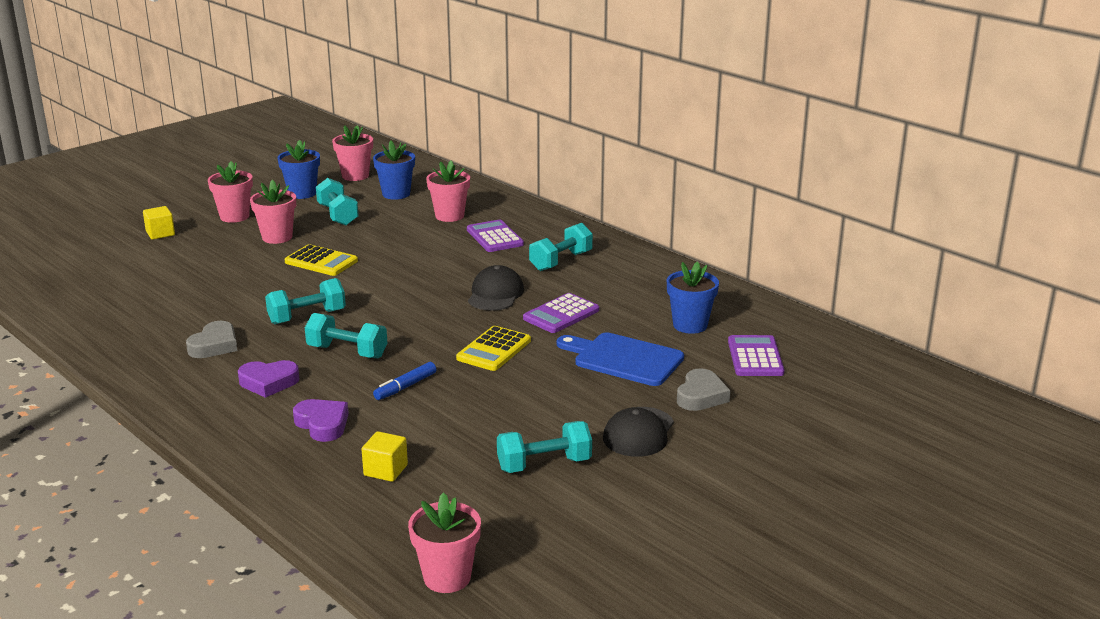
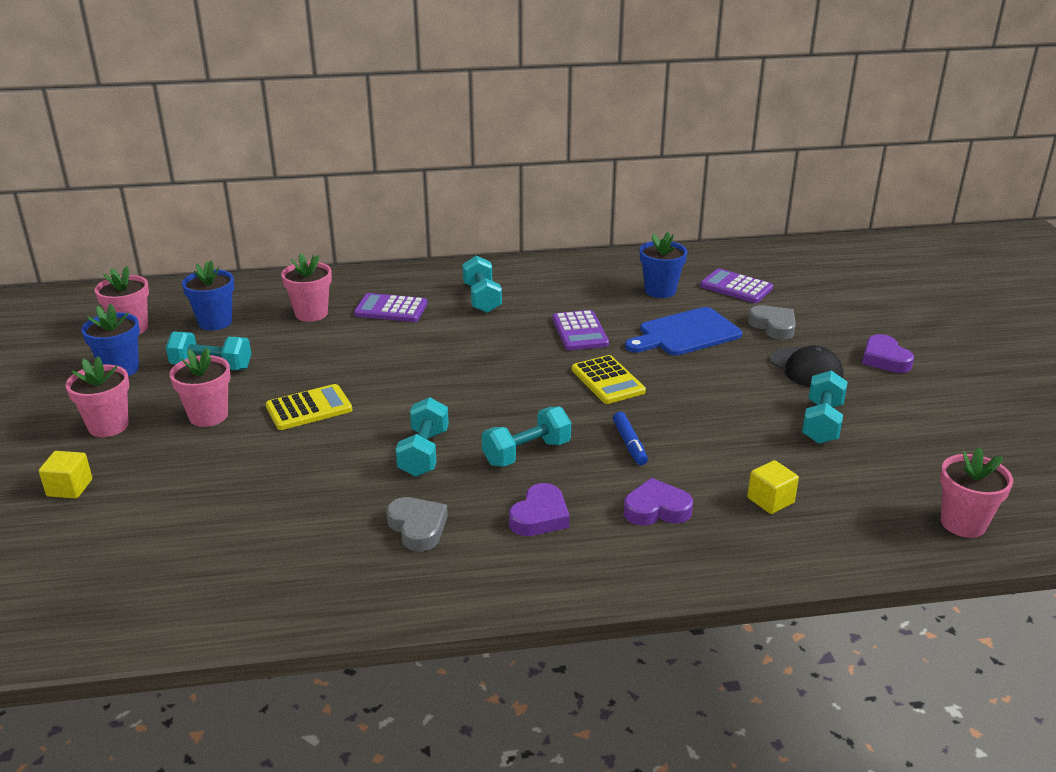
camera: 55 degrees left, 5 degrees up
(495, 294) = (504, 346): black cap -> none
(717, 470) = (884, 359): none -> purple heart

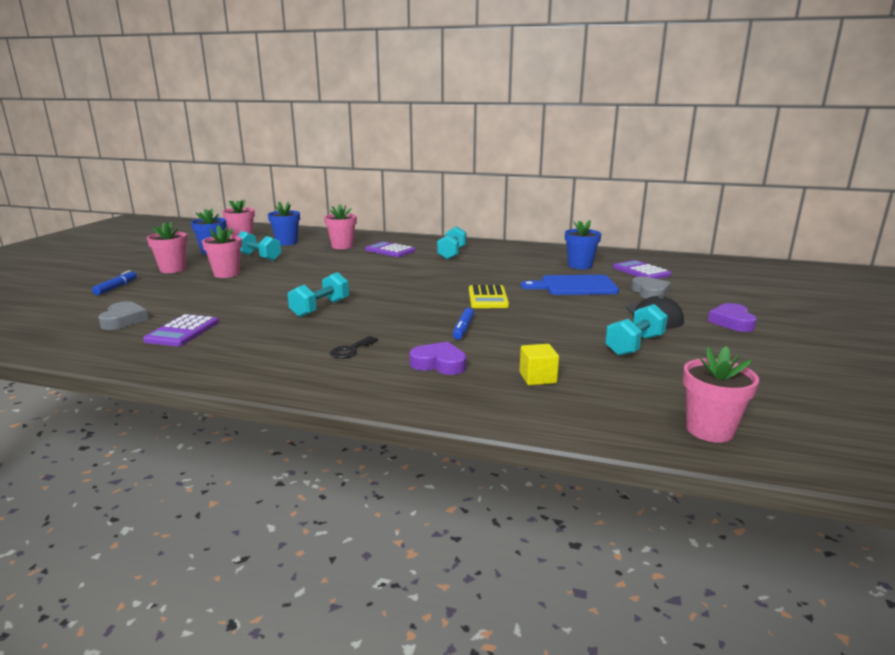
camera: 25 degrees right, 10 degrees down
(69, 488) = (116, 287): yellow cube -> blue marker
(309, 408) = (283, 280): yellow calculator -> none
(417, 528) = (266, 339): grey heart -> grey heart (123, 320)
(526, 453) = (385, 320): turquoise dumbbell -> none
(540, 516) = (351, 350): purple heart -> black key
(580, 331) = (498, 275): purple calculator -> purple calculator (182, 331)

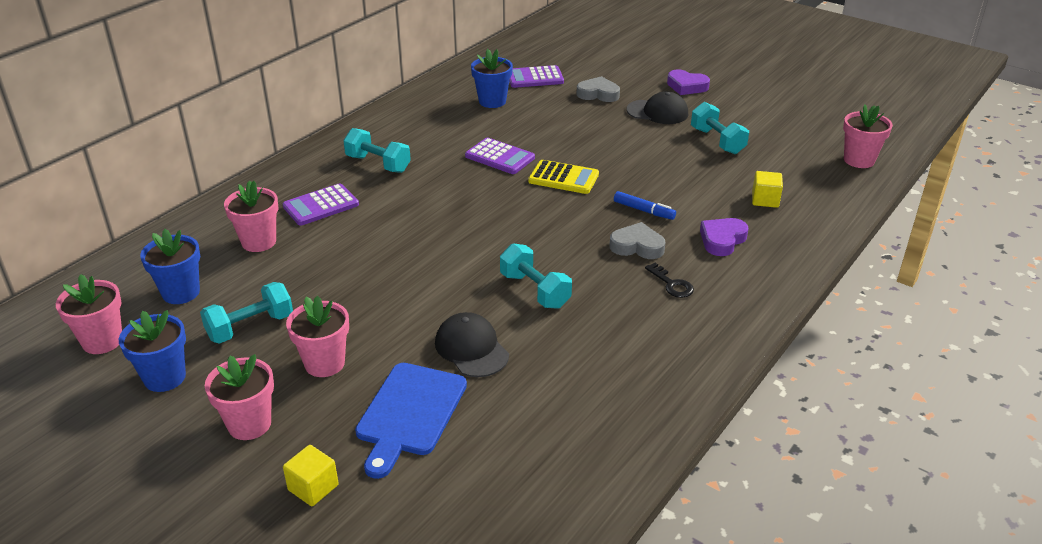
camera: 70 degrees left, 15 degrees up
(116, 287) = (313, 487): blue marker -> yellow cube
(123, 320) = (489, 463): grey heart -> grey heart (637, 246)
(182, 331) = (563, 404): purple calculator -> purple calculator (500, 157)
(245, 301) = (471, 348): none -> black cap
(574, 286) = (556, 123): blue cutting board -> blue cutting board (409, 413)

